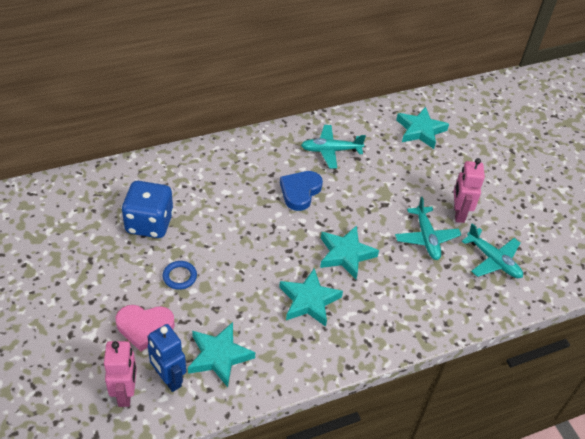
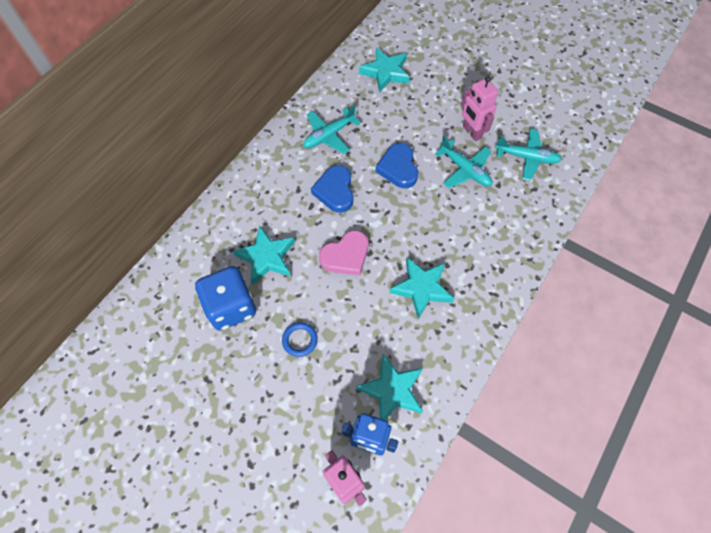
camera: 30 degrees left, 15 degrees up
(145, 327) = (310, 409): pink heart -> pink heart (346, 256)
(345, 254) = (416, 226): turquoise star -> turquoise star (266, 257)
(368, 204) = (398, 168): none -> blue heart

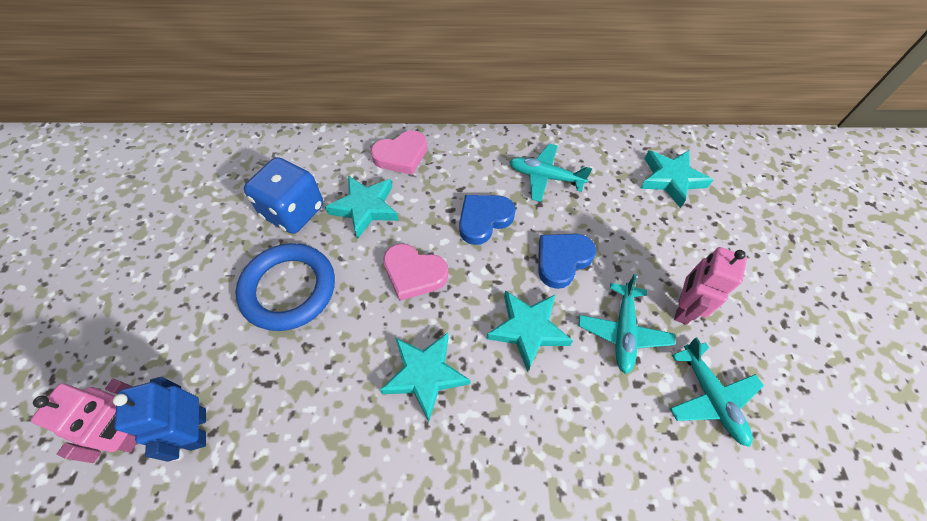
camera: 55 degrees right, 5 degrees down
(236, 209) = (401, 155): none -> pink heart
(300, 340) = (289, 289): blue ring -> blue ring, size x2.22
(392, 390) = (274, 418): turquoise star -> turquoise star (528, 329)

